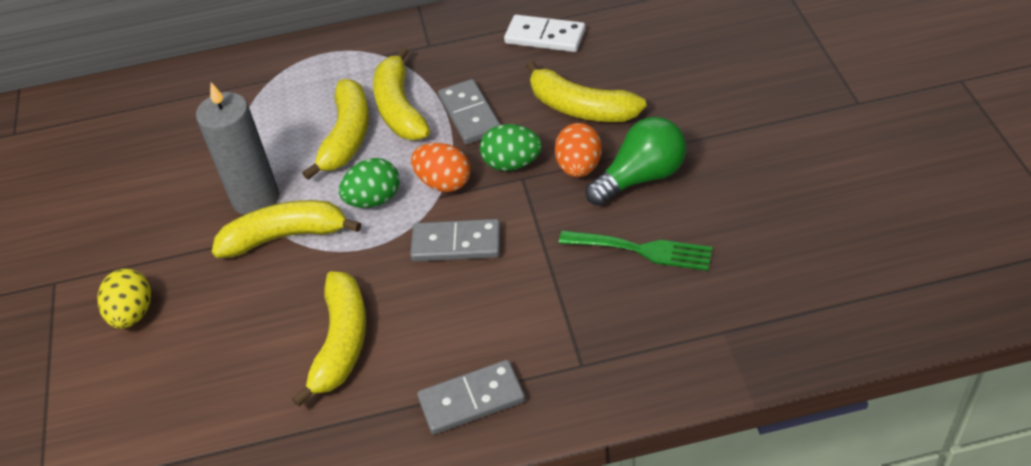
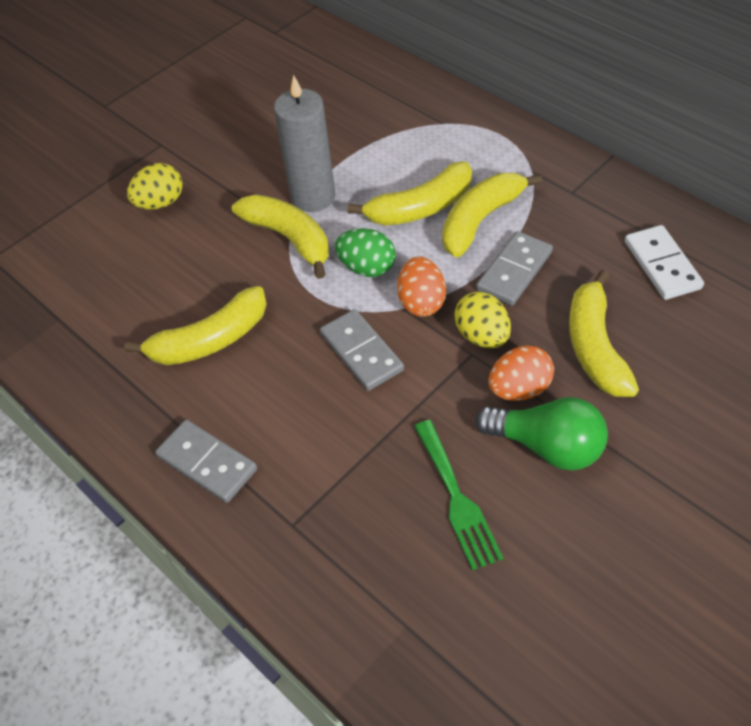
camera: 55 degrees right, 5 degrees up
(512, 163) = (482, 336): green egg -> yellow egg

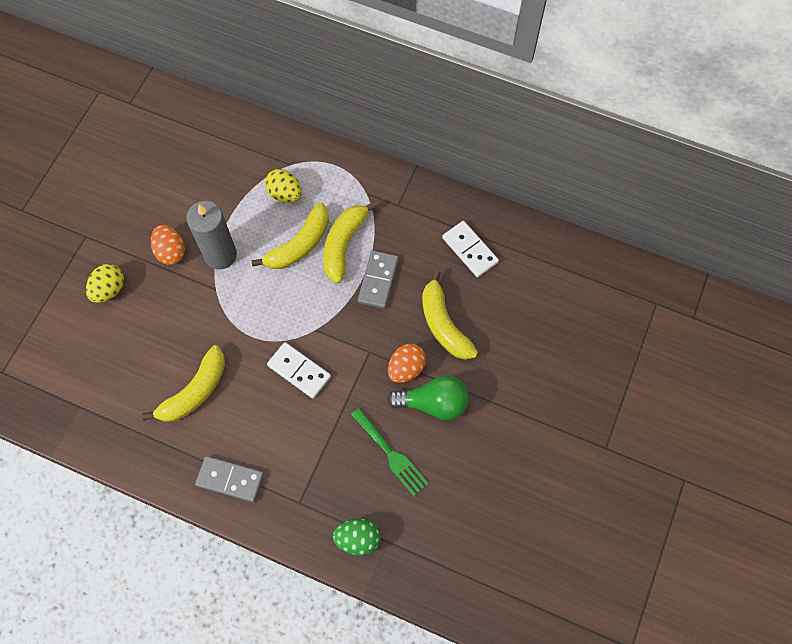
camera: 25 degrees left, 15 degrees up
(289, 238) = (217, 295): yellow banana -> none
(361, 352) = (299, 371): grey domino -> white domino
(367, 268) = (280, 305): green egg -> green egg (358, 539)
(421, 302) = (325, 322): orange egg -> orange egg (171, 251)
(482, 336) = (372, 336): yellow egg -> yellow egg (285, 194)

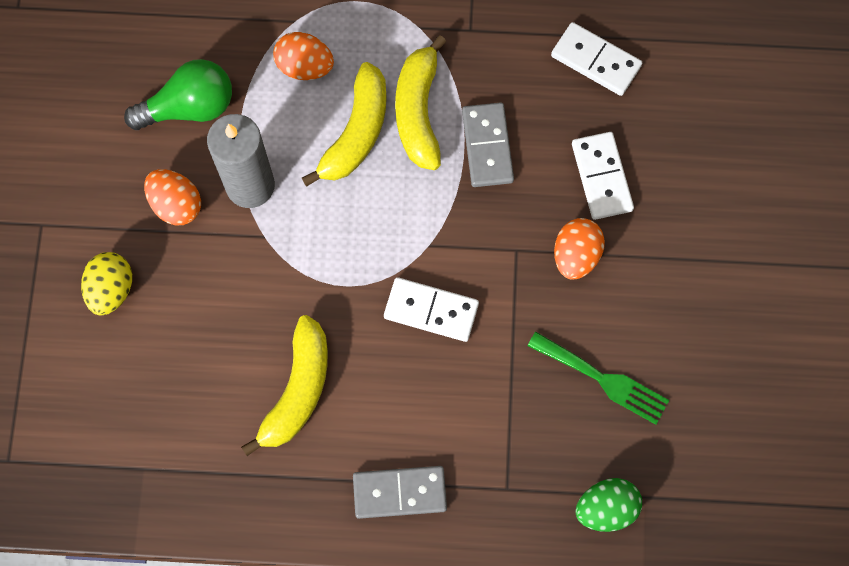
camera: 20 degrees left, 5 degrees up
(285, 194) = (305, 67): yellow egg -> orange egg
(433, 403) = (631, 290): green light bulb -> green light bulb (189, 107)
(443, 324) = (602, 177): yellow banana -> white domino

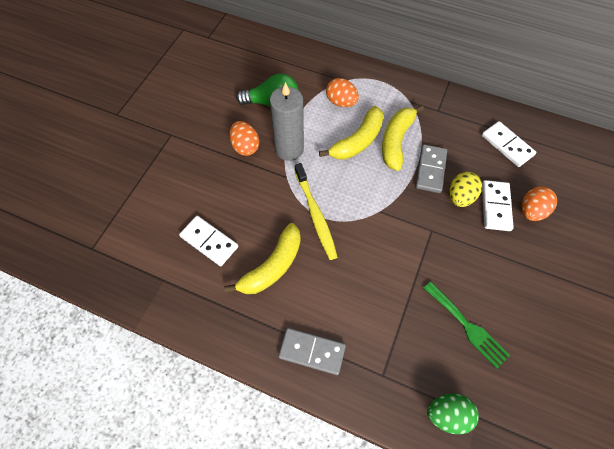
camera: 20 degrees right, 10 degrees down
(111, 289) = (192, 177): yellow egg -> yellow egg (460, 197)
(333, 286) = (315, 215): none -> yellow toothbrush
(431, 311) = (369, 248): white domino -> white domino (209, 242)
(576, 255) = (468, 245): orange egg -> orange egg (531, 211)

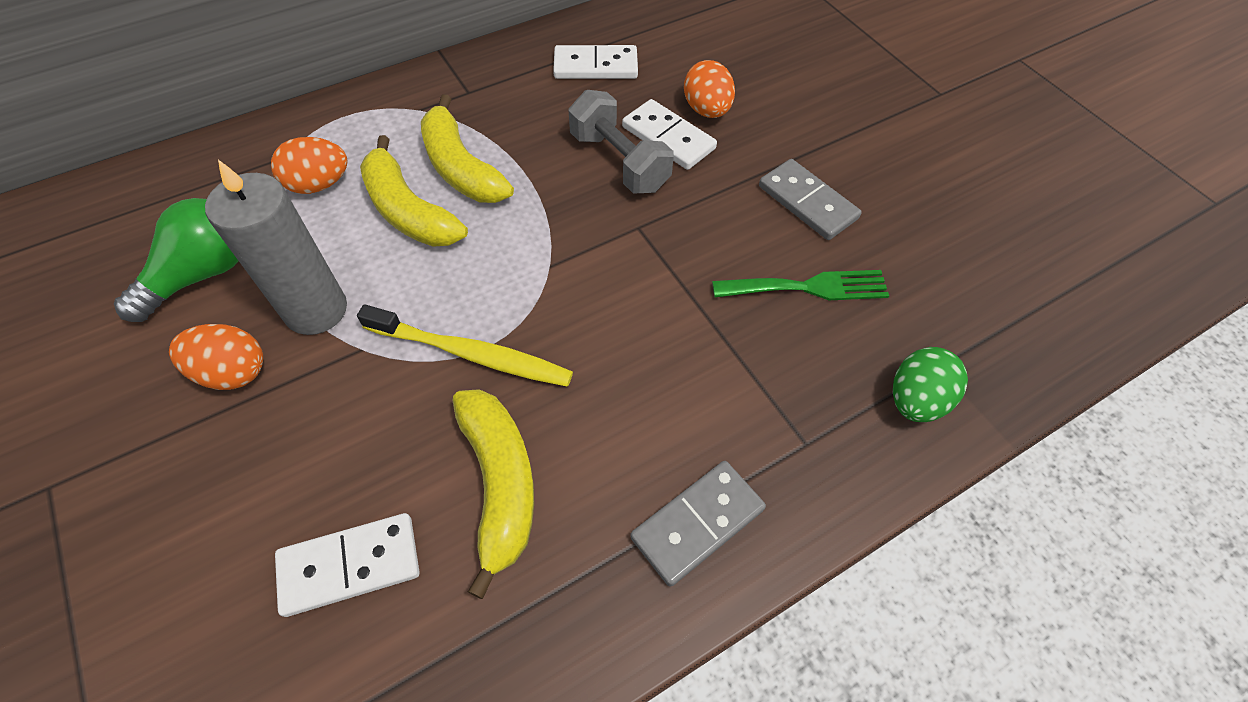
camera: 55 degrees left, 5 degrees down
(358, 141) = (409, 211): yellow banana -> yellow banana turned 150 degrees clockwise
(430, 170) = (547, 163): grey domino -> grey domino (807, 202)
(460, 197) = (619, 162): yellow egg -> grey dumbbell

